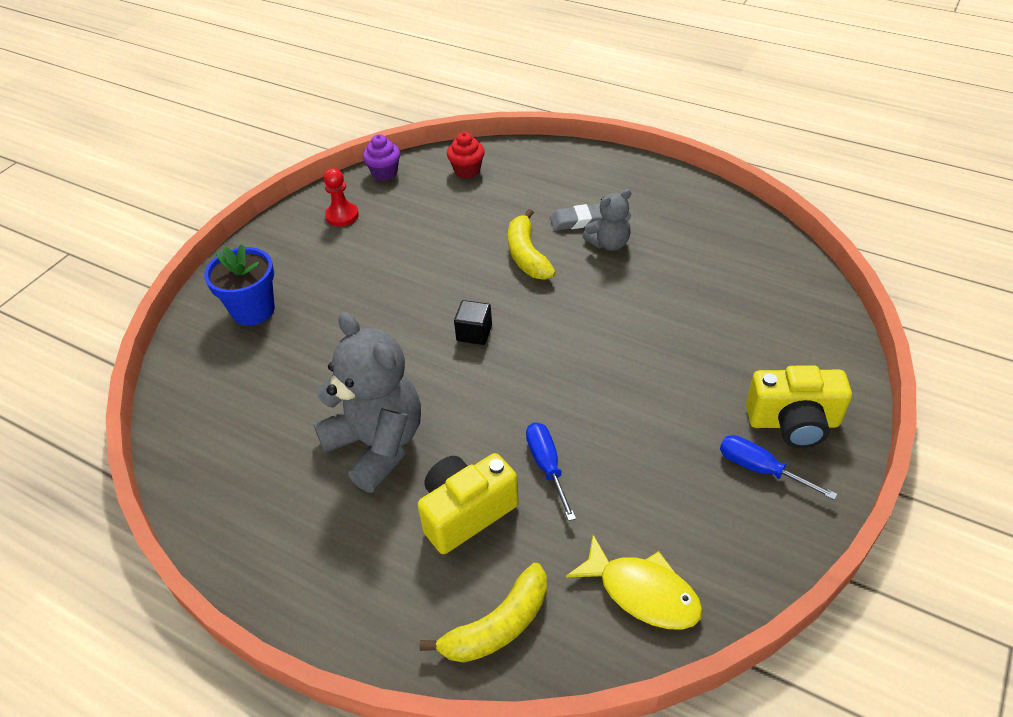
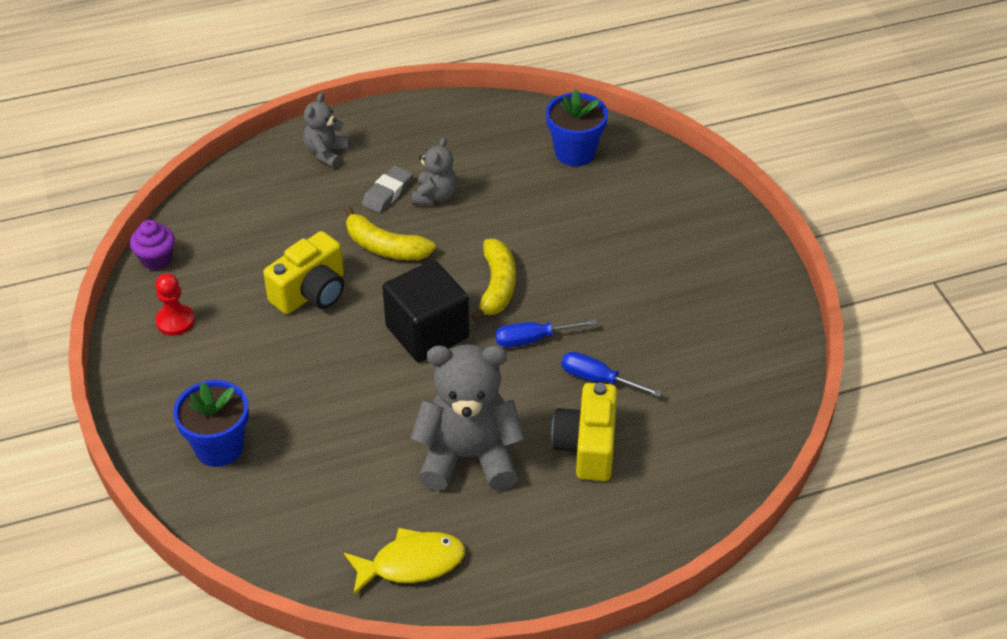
camera: 50 degrees left, 0 degrees up
(467, 171) = (232, 210): red cupcake -> none
(474, 333) = (427, 332): black cube -> black cube, size x2.06
(498, 625) = (690, 488): yellow banana -> yellow banana (497, 286)
(573, 171) = (326, 153): none -> grey teddy bear
(642, 592) = (742, 403): yellow fish -> yellow fish (411, 563)
(761, 279) = (575, 152): none -> blue flower pot
(761, 469) = (721, 282): blue screwdriver -> blue screwdriver (533, 339)
(793, 422) = (705, 239): yellow camera -> yellow camera (311, 292)

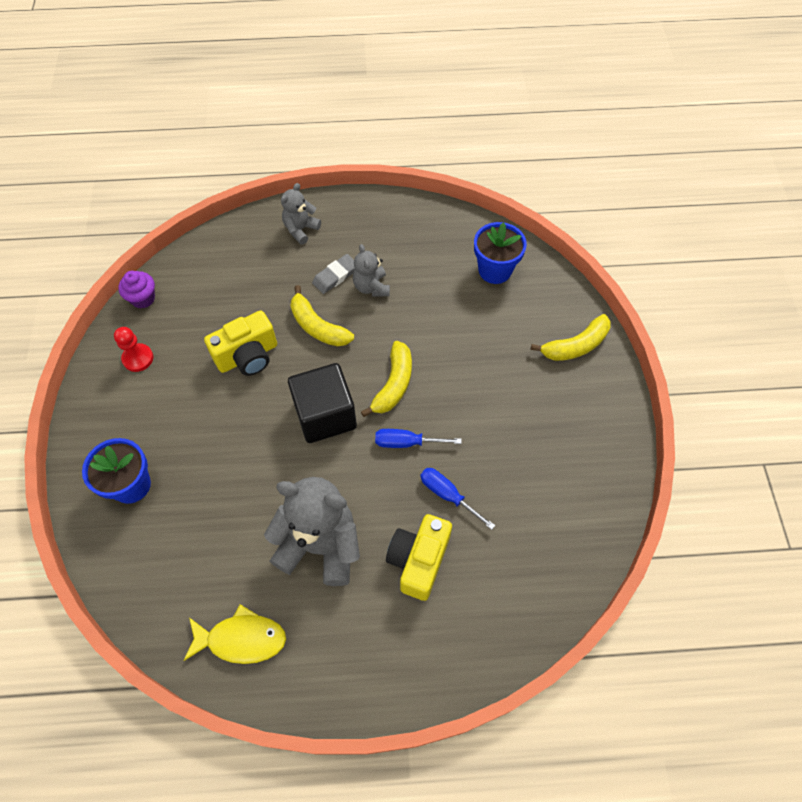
camera: 15 degrees right, 15 degrees up
(435, 196) = (371, 287): grey teddy bear -> grey teddy bear turned 135 degrees clockwise
(692, 209) = (575, 346): none -> yellow banana

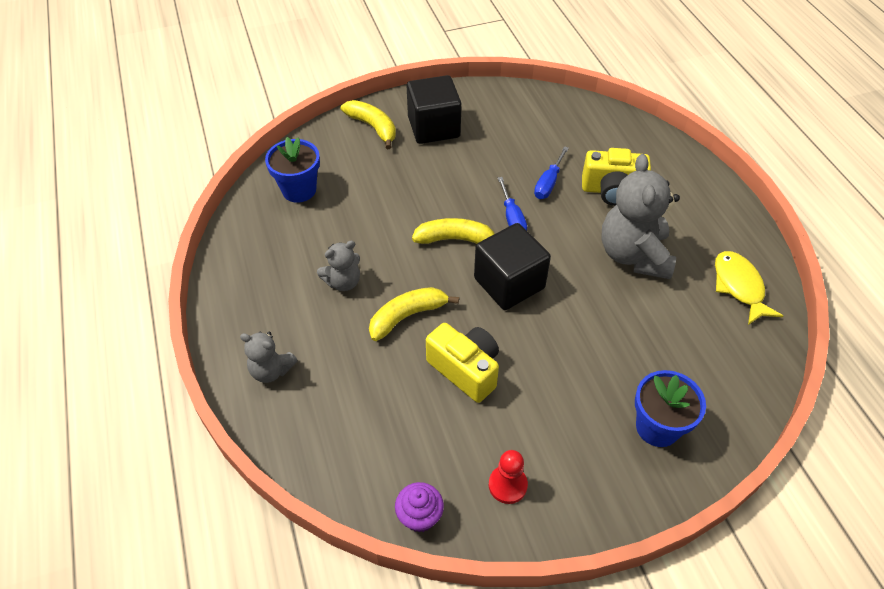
camera: 105 degrees left, 10 degrees down
(317, 326) = (407, 316): yellow banana -> yellow banana turned 150 degrees counterclockwise
(335, 276) = (335, 317): grey eraser -> none
(564, 403) = (434, 127): none -> black cube

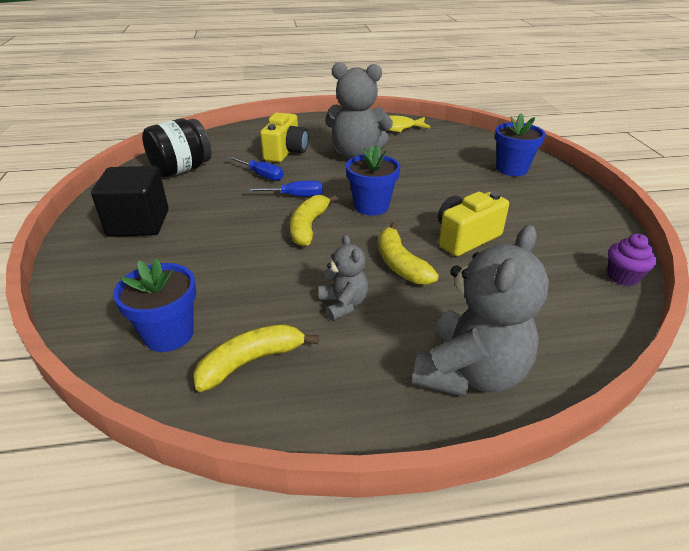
camera: 80 degrees left, 15 degrees down
(271, 370) = (469, 373): grey teddy bear -> grey teddy bear, size x1.90
(373, 127) = (101, 264): yellow banana -> yellow banana (251, 361)
(507, 485) = (576, 231): red pawn -> none
(509, 283) = (371, 206): black cube -> blue flower pot
(539, 122) = (181, 169): none -> black jar

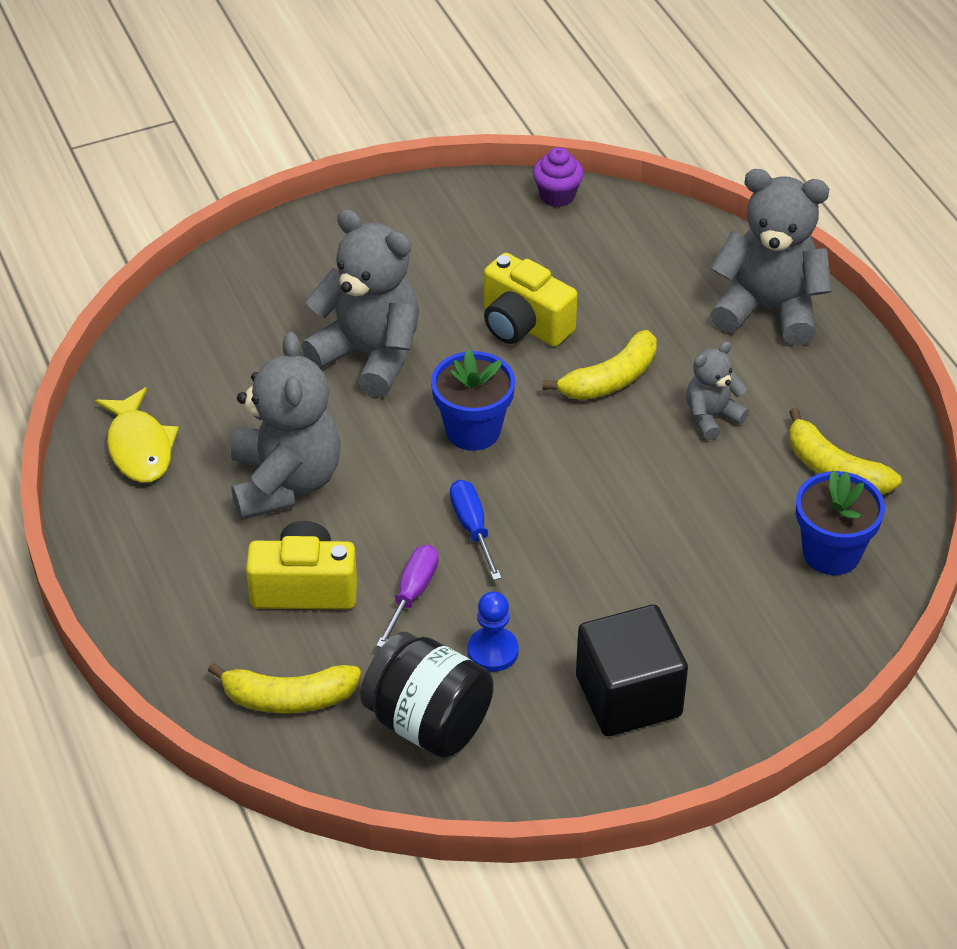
camera: 105 degrees left, 10 degrees up
(207, 190) = (493, 651): none -> blue pawn
(261, 175) = (412, 594): blue screwdriver -> purple screwdriver
(308, 227) = (558, 488): yellow banana -> yellow banana (288, 698)
(446, 184) = (369, 355): none -> grey teddy bear
(511, 169) = (290, 283): blue flower pot -> none

